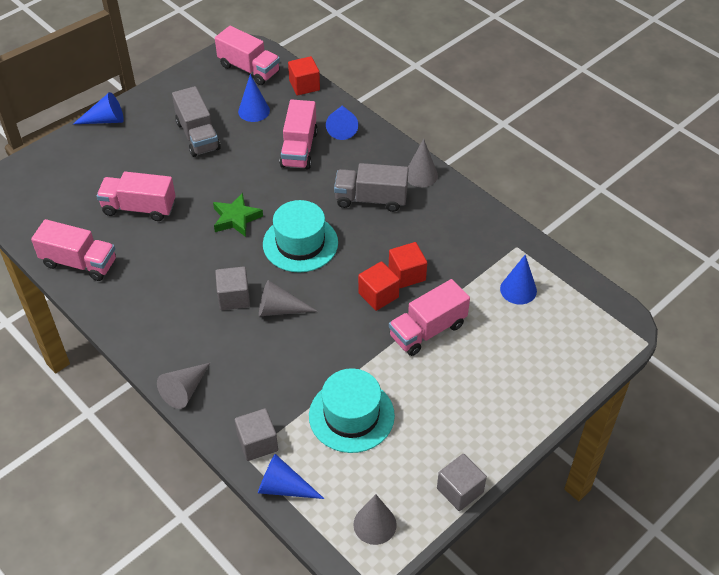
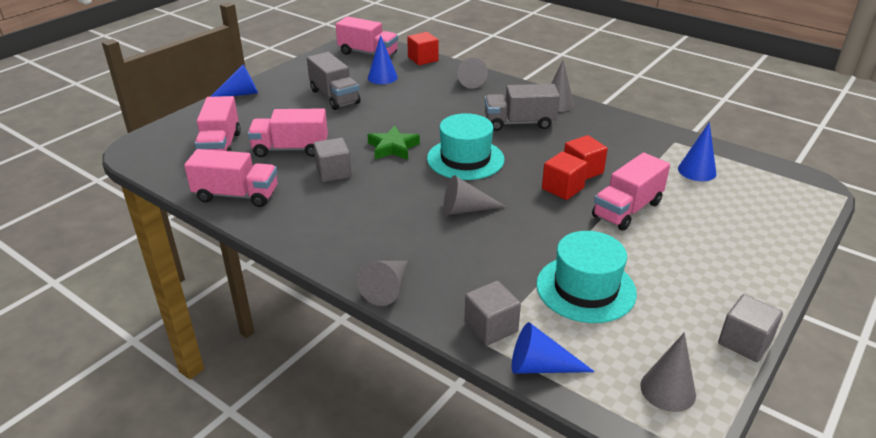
camera: 10 degrees left, 15 degrees down
(234, 297) = (413, 205): grey cube -> grey cube (333, 172)
(299, 149) = (435, 97): pink truck -> pink truck (220, 147)
(342, 127) = (469, 81): blue cone -> grey cone

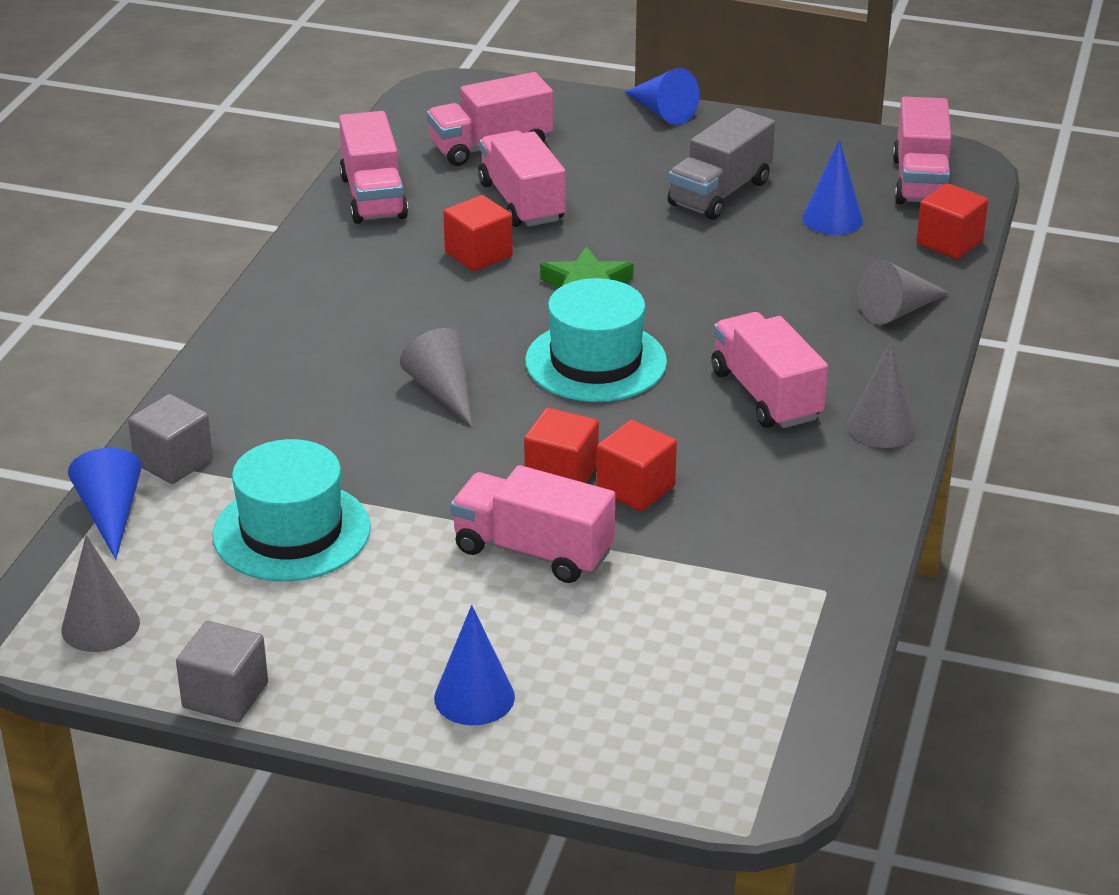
camera: 70 degrees right, 0 degrees up
(333, 172) = (478, 254): grey cube -> red cube
(387, 288) = (220, 365): grey cone -> none
(519, 123) = (766, 395): grey truck -> pink truck
(697, 171) = (722, 624): blue cone -> blue cone (474, 697)

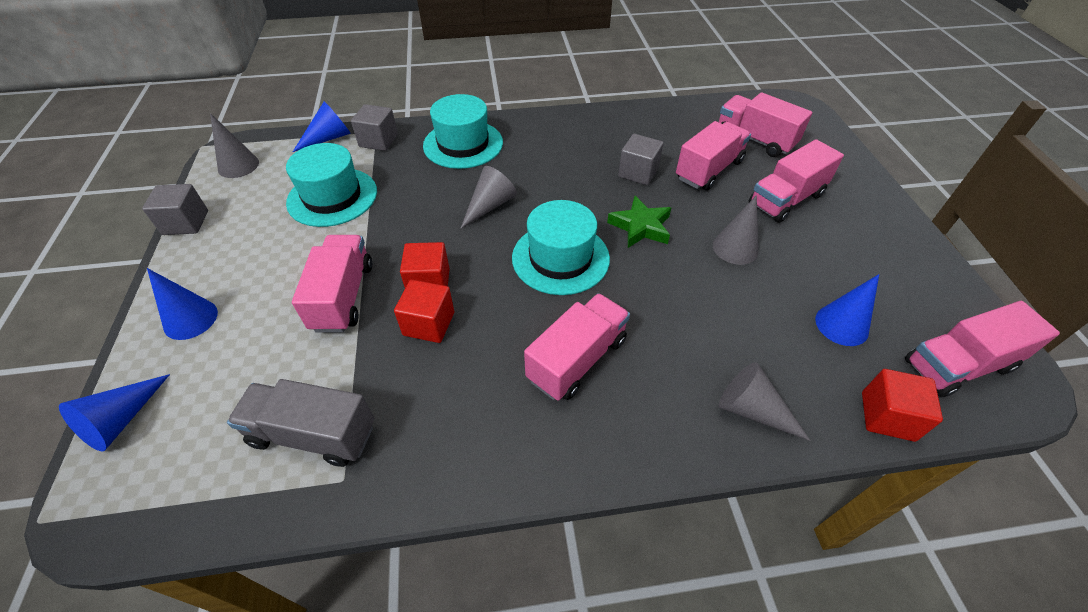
camera: 65 degrees right, 15 degrees up
(267, 381) = (463, 144): none -> turquoise hat
(373, 197) = (660, 119): pink truck -> pink truck (786, 199)
(478, 254) = (638, 172): red cube -> grey cube
(662, 112) = (878, 192): blue cone -> blue cone (121, 420)
(720, 193) = (810, 252): grey truck -> grey truck (313, 434)
(881, 427) = (578, 451): grey cone -> grey cone (735, 248)

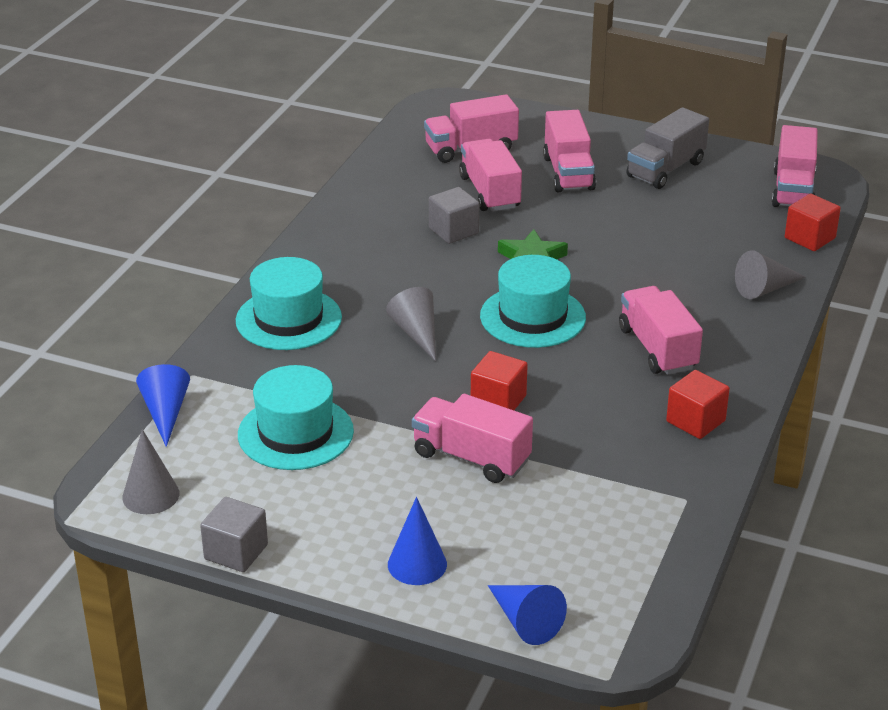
camera: 60 degrees left, 15 degrees down
(313, 434) = (629, 506): grey truck -> grey truck (665, 169)
(378, 141) = (214, 376): grey cube -> none
(429, 324) = (552, 414): red cube -> red cube (695, 421)
(735, 248) = (603, 224): grey cone -> none
(841, 325) = (722, 216): blue cone -> none

